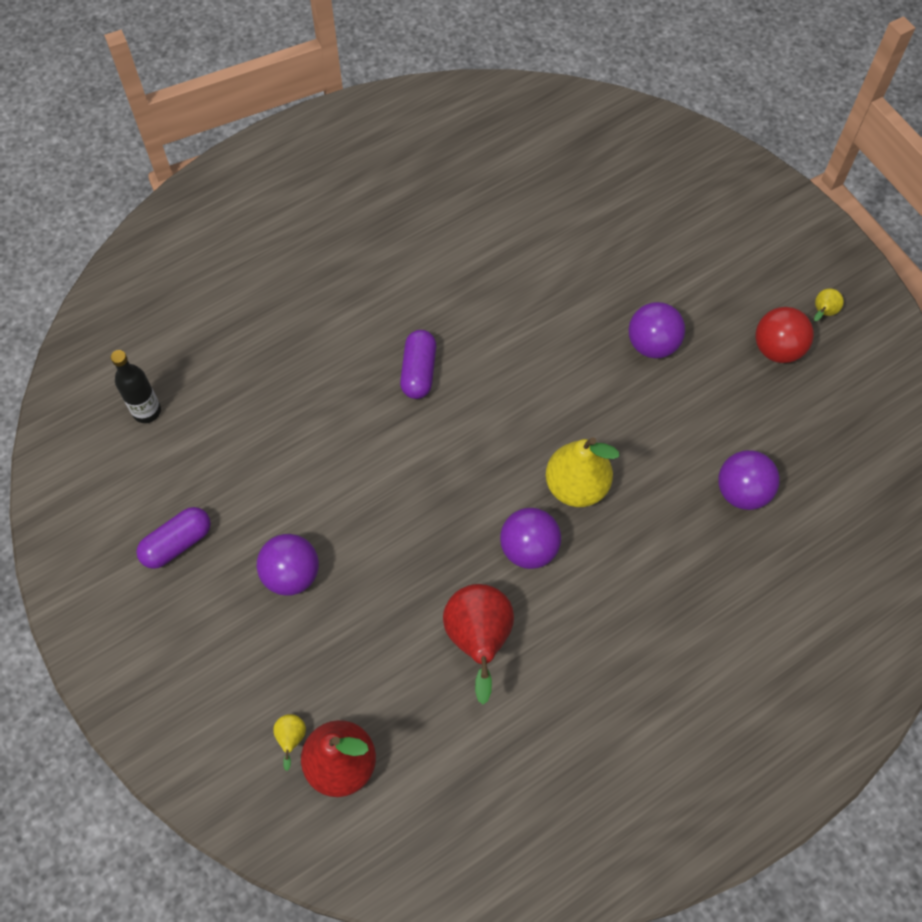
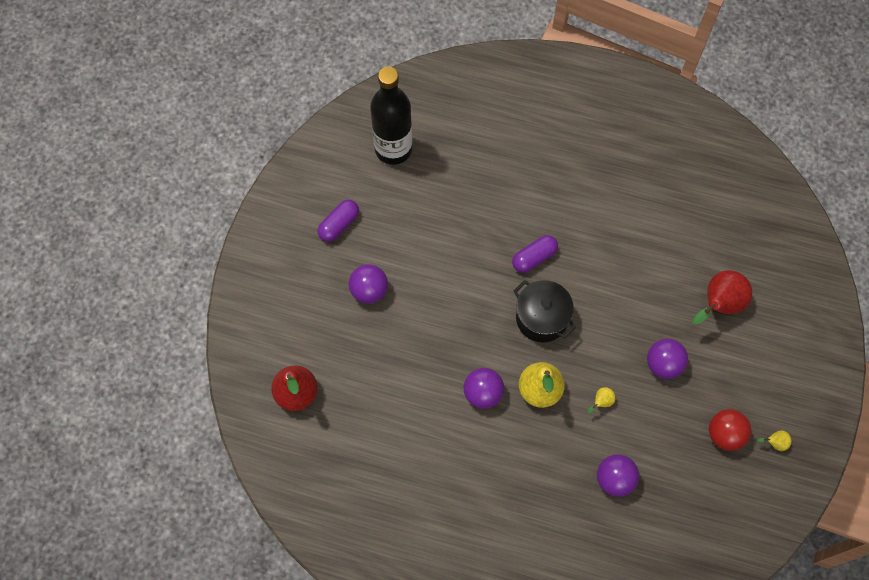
camera: 50 degrees right, 5 degrees up
(147, 411) = (393, 149): black bottle -> black bottle, size x1.98
(177, 543) = (339, 225): purple capsule -> purple capsule turned 60 degrees counterclockwise
(291, 739) = (289, 360): yellow pear -> yellow pear (601, 402)
(478, 640) = (412, 407): red pear -> red pear (719, 304)
(495, 419) = (541, 318): none -> black pot

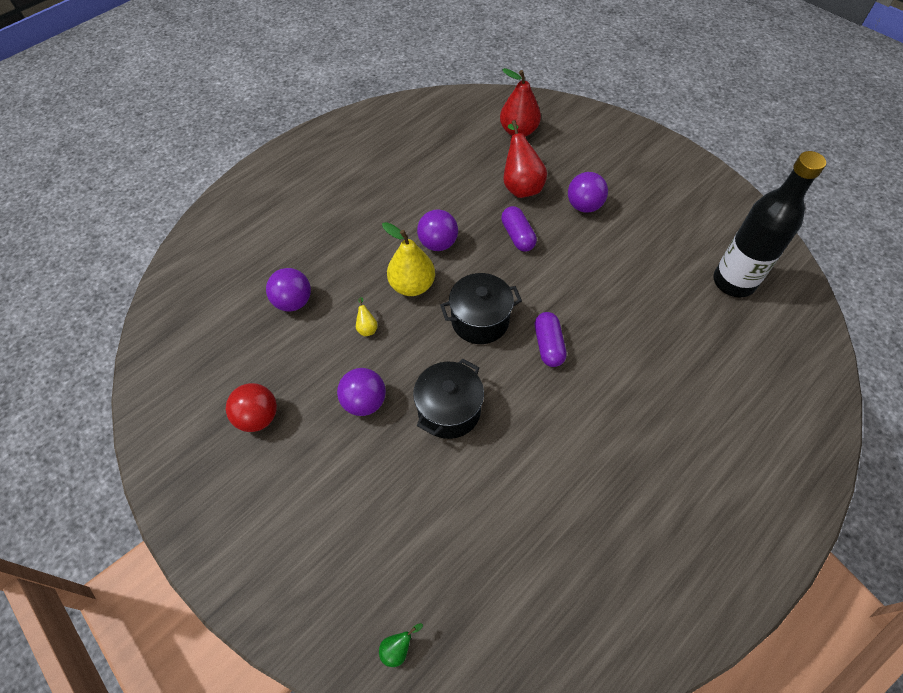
camera: 120 degrees right, 10 degrees down
(339, 225) = (663, 210): purple capsule -> purple capsule (517, 236)
(632, 301) = (449, 410): none -> black pot
(719, 304) = (390, 499): red pear -> red pear (521, 186)
(774, 443) = (213, 460): yellow pear -> none
(798, 249) = (398, 648): none -> green pear

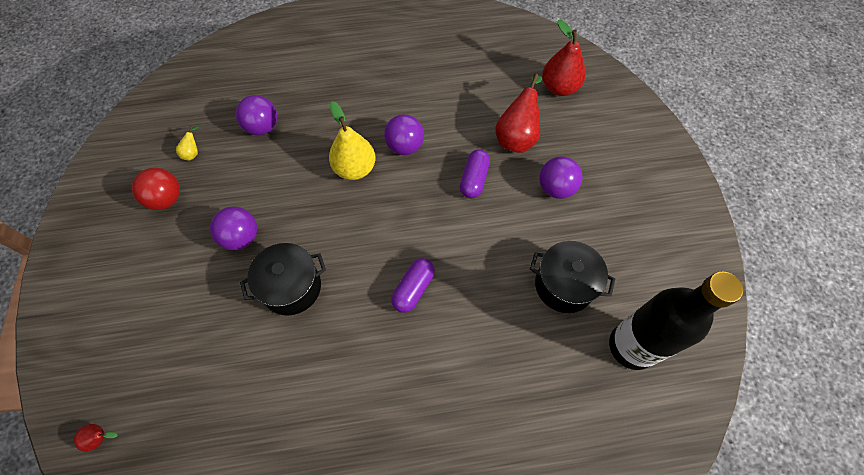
camera: 35 degrees right, 5 degrees up
(367, 328) = (293, 181): yellow pear -> yellow pear (193, 153)
(398, 648) = (101, 438): green pear -> red pear
(480, 320) = (379, 231): black pot -> black pot (564, 285)

